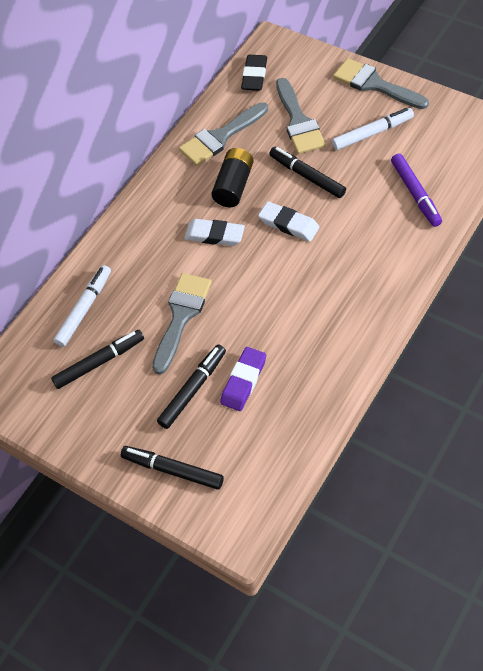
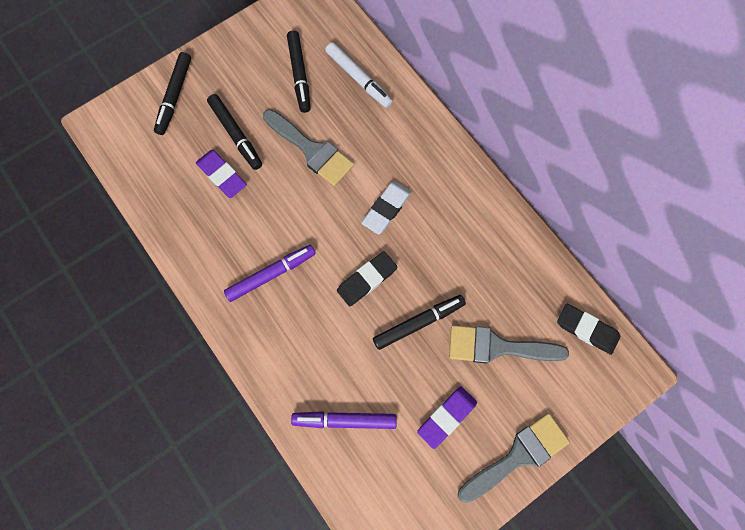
camera: 105 degrees right, 15 degrees up
(172, 470) = (174, 96): black marker -> black marker turned 150 degrees clockwise
(220, 137) = (509, 260): grey brush -> none
(234, 186) = (438, 248): black battery -> none
(289, 224) = (367, 280): white eraser -> black eraser
(322, 296) = (271, 274): none -> purple marker
(372, 133) = (446, 417): white marker -> purple eraser

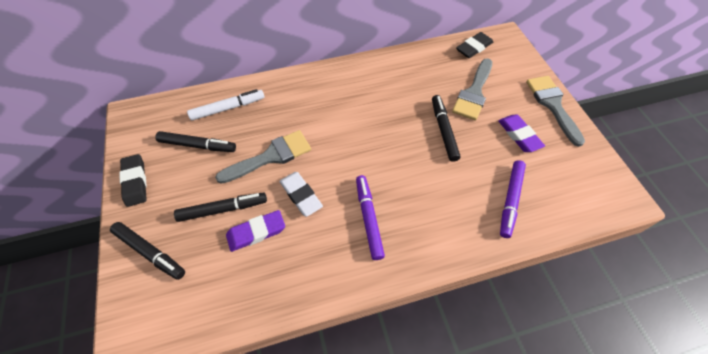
camera: 70 degrees left, 15 degrees down
(367, 280) = (398, 152): black eraser -> black eraser (135, 182)
(386, 209) = (346, 123): white eraser -> white eraser (301, 195)

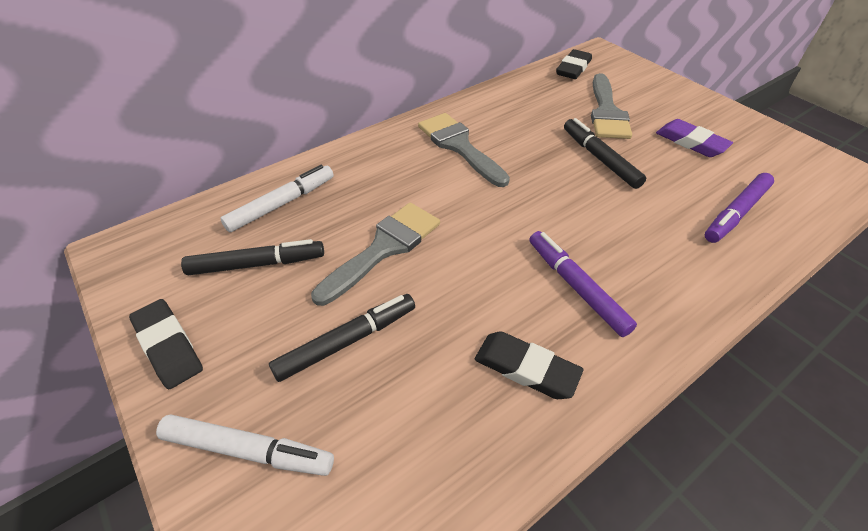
camera: 20 degrees left, 10 degrees down
(150, 252) = (248, 450): black marker -> white marker
(256, 232) = (421, 357): purple eraser -> none
(301, 195) = (460, 286): white eraser -> none
(309, 259) = (526, 368): none -> black eraser
(510, 200) = (735, 213): purple marker -> purple marker turned 45 degrees clockwise
(552, 105) = (703, 104): grey brush -> grey brush (459, 146)

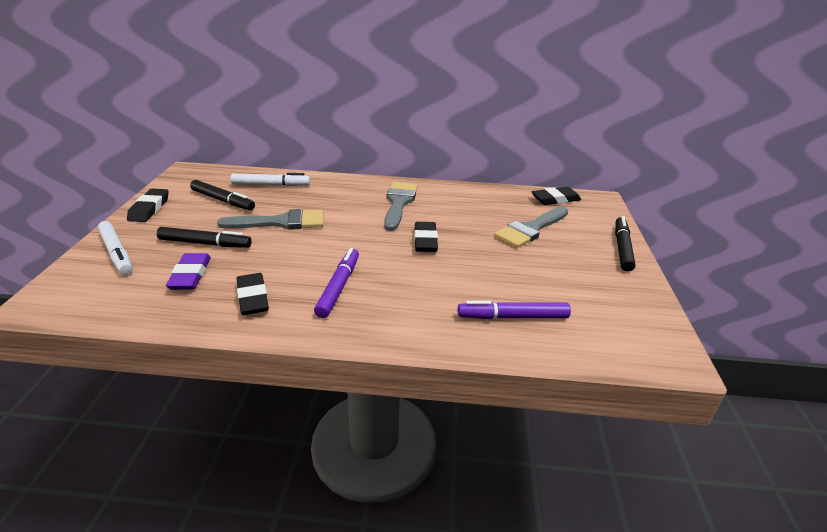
camera: 40 degrees right, 15 degrees down
(553, 177) = (425, 240): none -> black eraser
(600, 158) = (474, 247): black marker -> black marker (622, 248)
(691, 142) = (562, 271): purple eraser -> purple eraser (190, 275)

